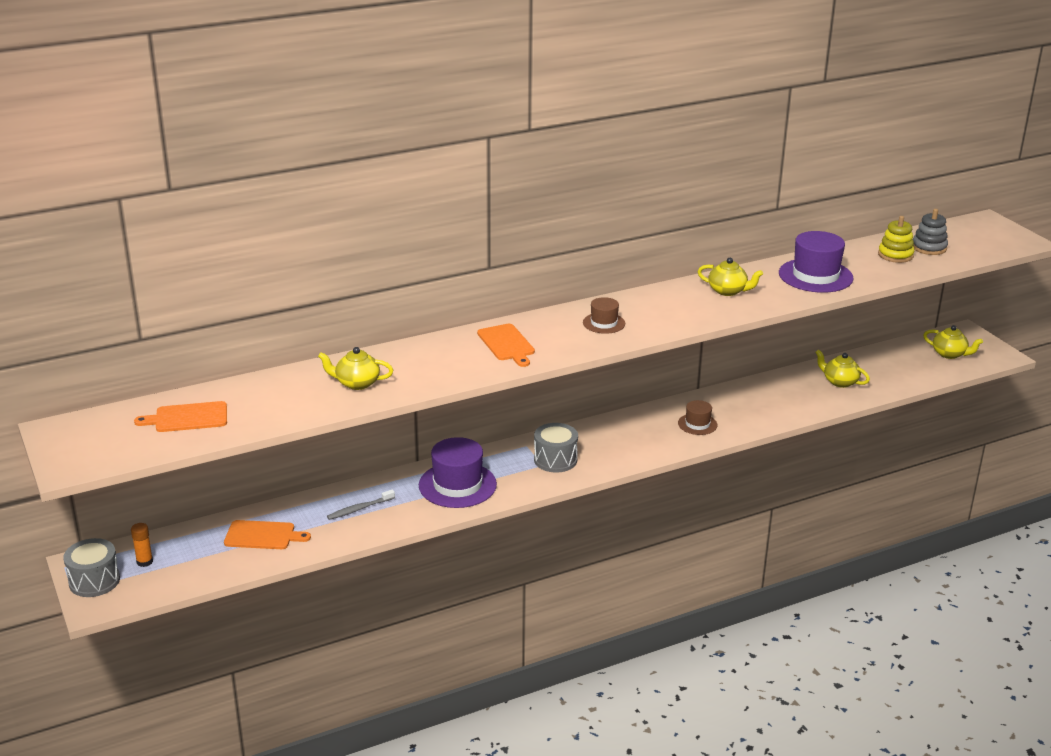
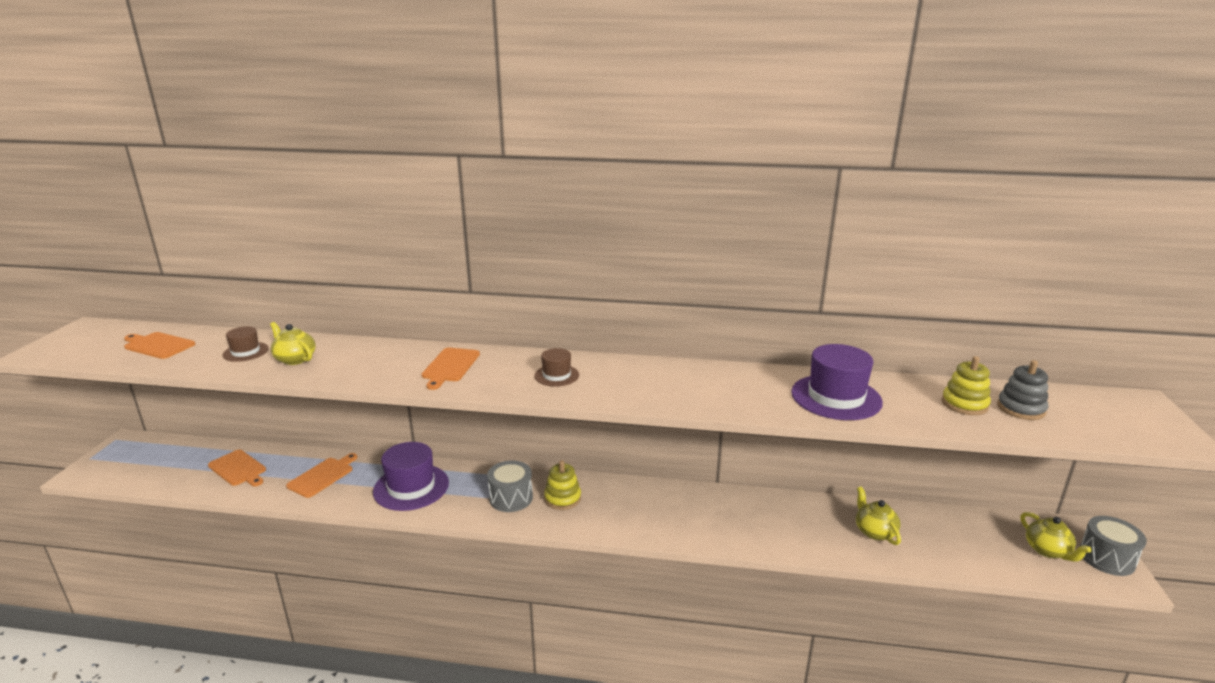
camera: 35 degrees right, 5 degrees down
(94, 581) = (110, 457): grey drum -> grey drum (1106, 558)
(144, 562) = (153, 456): orange glue stick -> none
(359, 509) = (322, 476): grey toothbrush -> orange cutting board
(597, 444) = (562, 498): none -> yellow stacking toy
(697, 424) = (674, 516): brown hat -> brown hat (245, 352)
(728, 291) = (718, 383): yellow teapot -> none

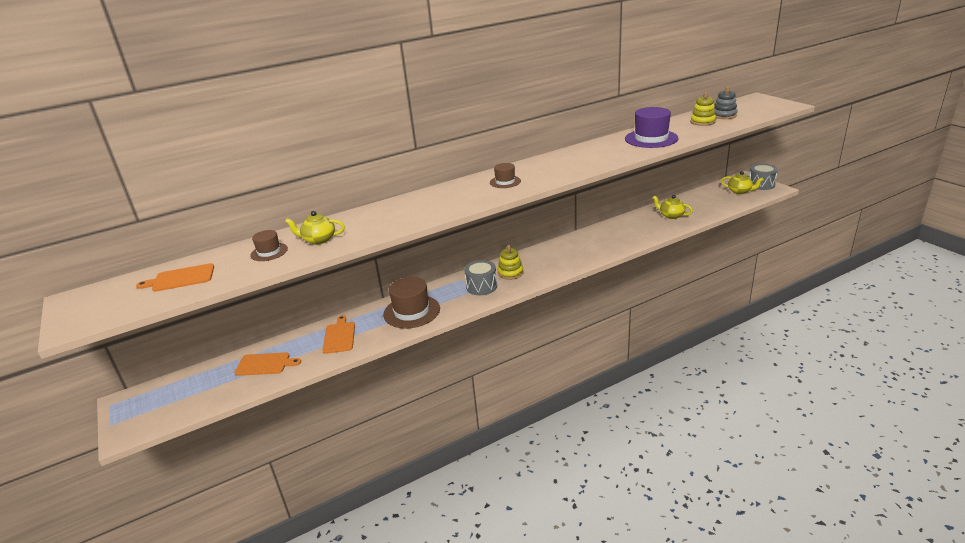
camera: 35 degrees left, 5 degrees up
(411, 487) = (411, 311): purple hat -> brown hat
(450, 366) = (434, 202): orange cutting board -> none

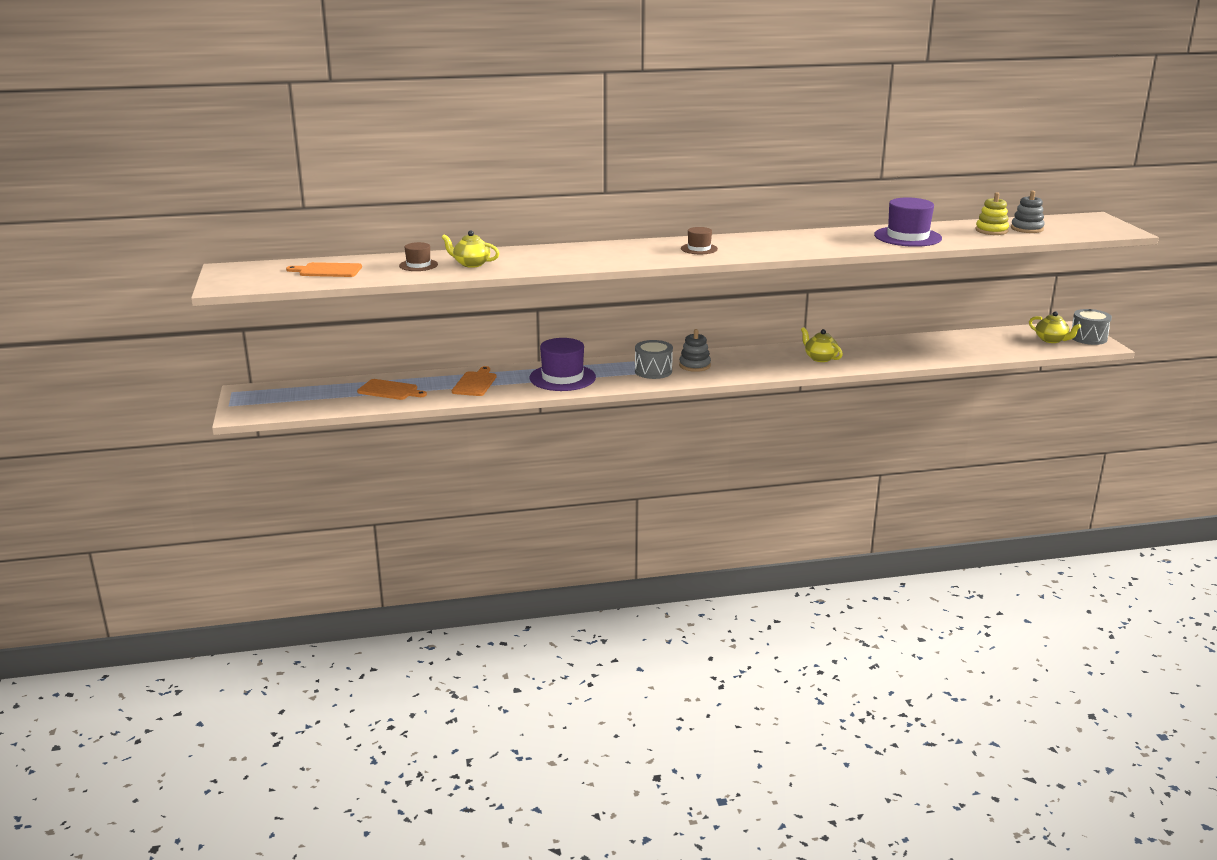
camera: 15 degrees right, 5 degrees down
(411, 311) = (562, 378): brown hat -> purple hat
(510, 273) = (694, 365): yellow stacking toy -> grey stacking toy
(671, 215) = (936, 348): yellow teapot -> yellow teapot (820, 358)

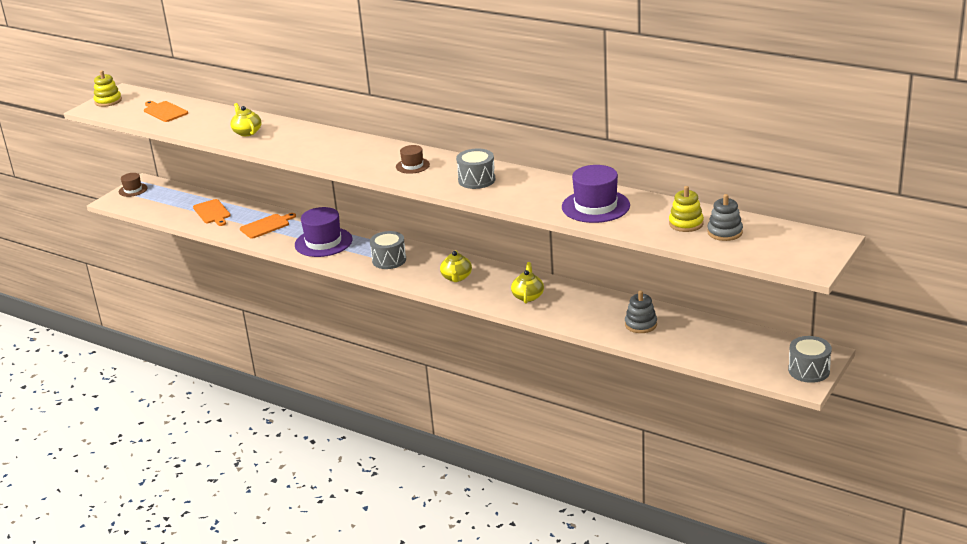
camera: 45 degrees right, 5 degrees up
(229, 278) = (108, 101): none -> yellow stacking toy
(418, 265) = (218, 123): brown hat -> brown hat (133, 190)
(694, 365) = (426, 266): grey stacking toy -> grey stacking toy (641, 324)
(777, 244) = (476, 180): none -> grey drum
(1051, 340) = (767, 358): yellow teapot -> yellow teapot (456, 277)

